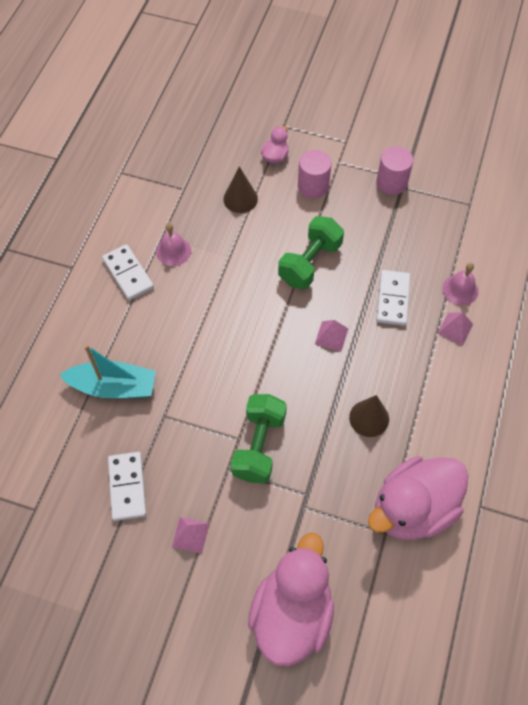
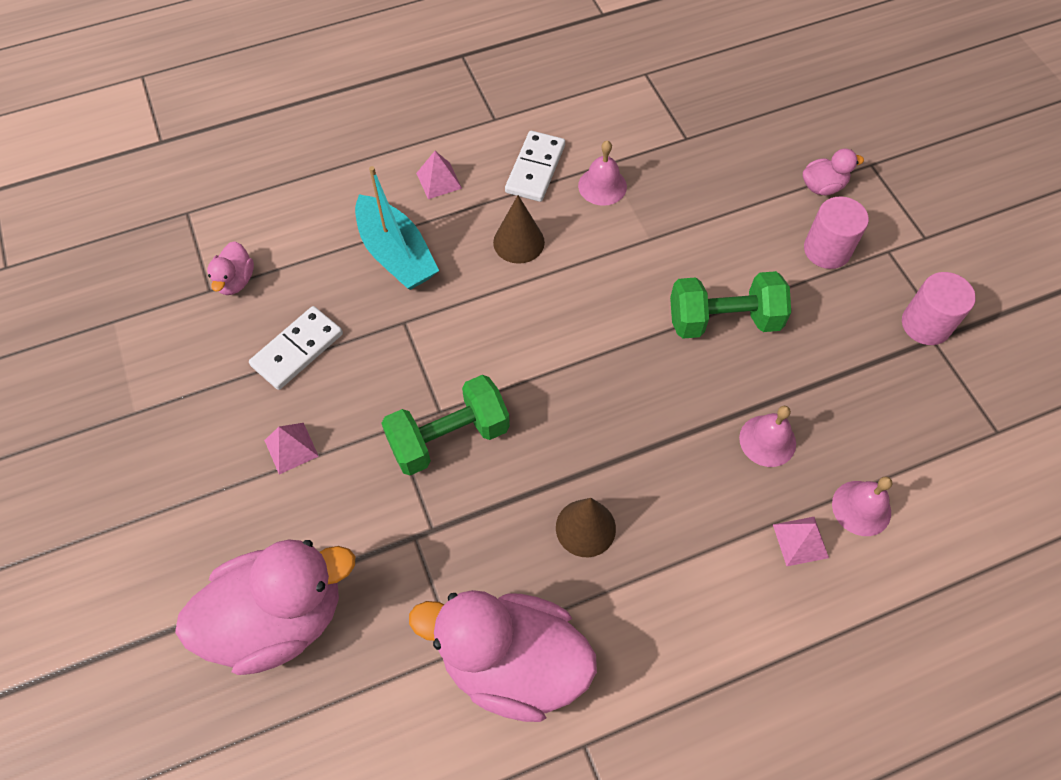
camera: 50 degrees right, 0 degrees up
(43, 489) = (235, 281): none -> pink duck
(240, 199) = (731, 195): brown cone -> brown cone (518, 242)
(331, 336) = (652, 411): pink pyramid -> pink pyramid (439, 180)
(392, 299) = (767, 440): white domino -> pink bell

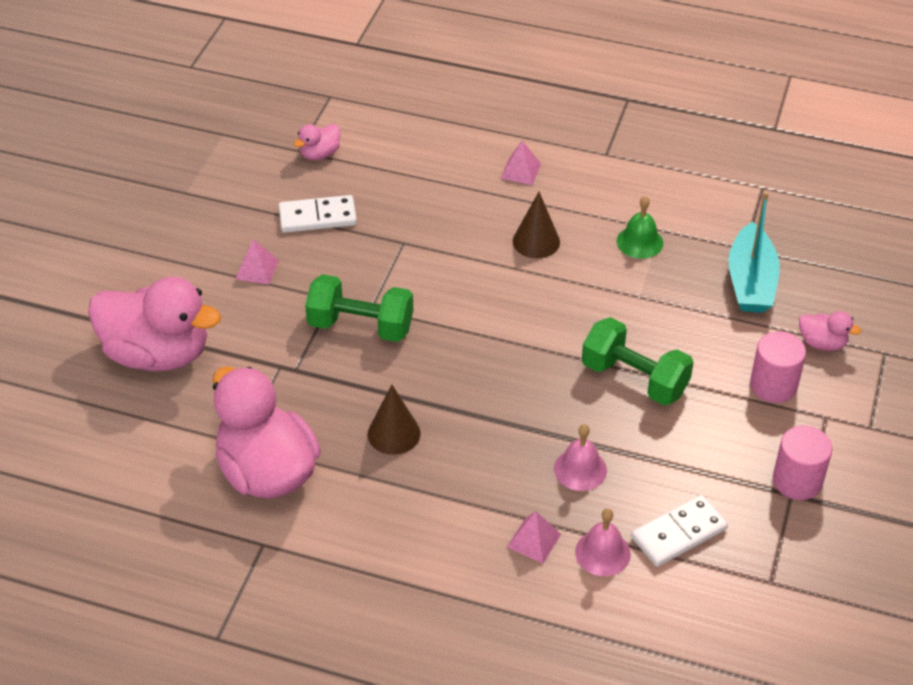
camera: 40 degrees right, 15 degrees down
(396, 254) = (441, 199): turquoise boat -> turquoise boat (750, 281)
(535, 169) = (600, 203): white domino -> white domino (679, 533)
(602, 186) = (639, 242): pink bell -> green bell

